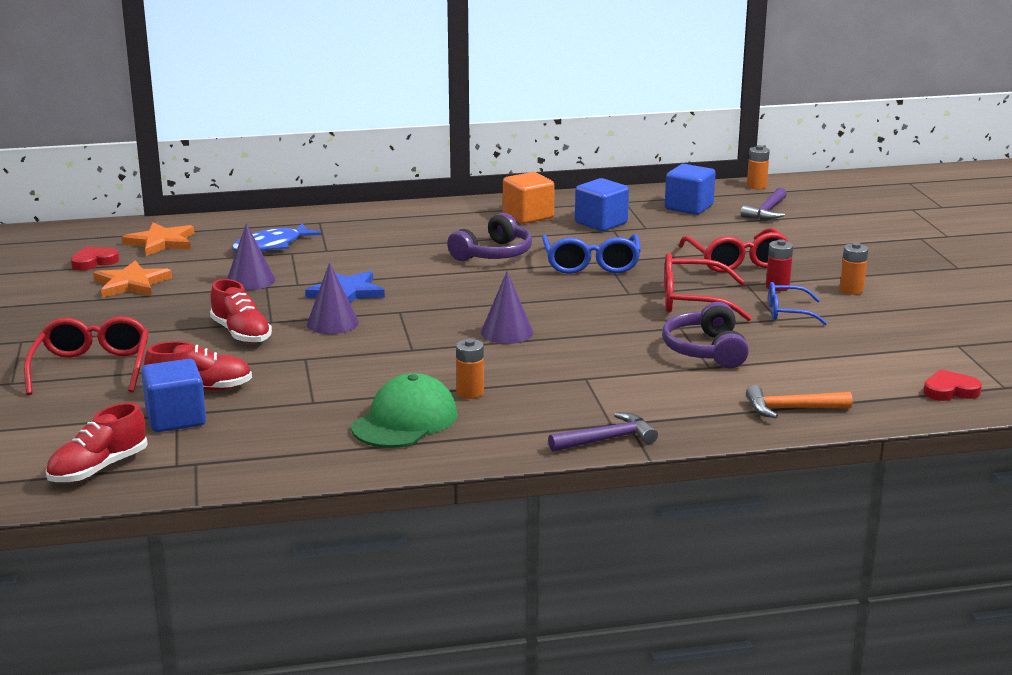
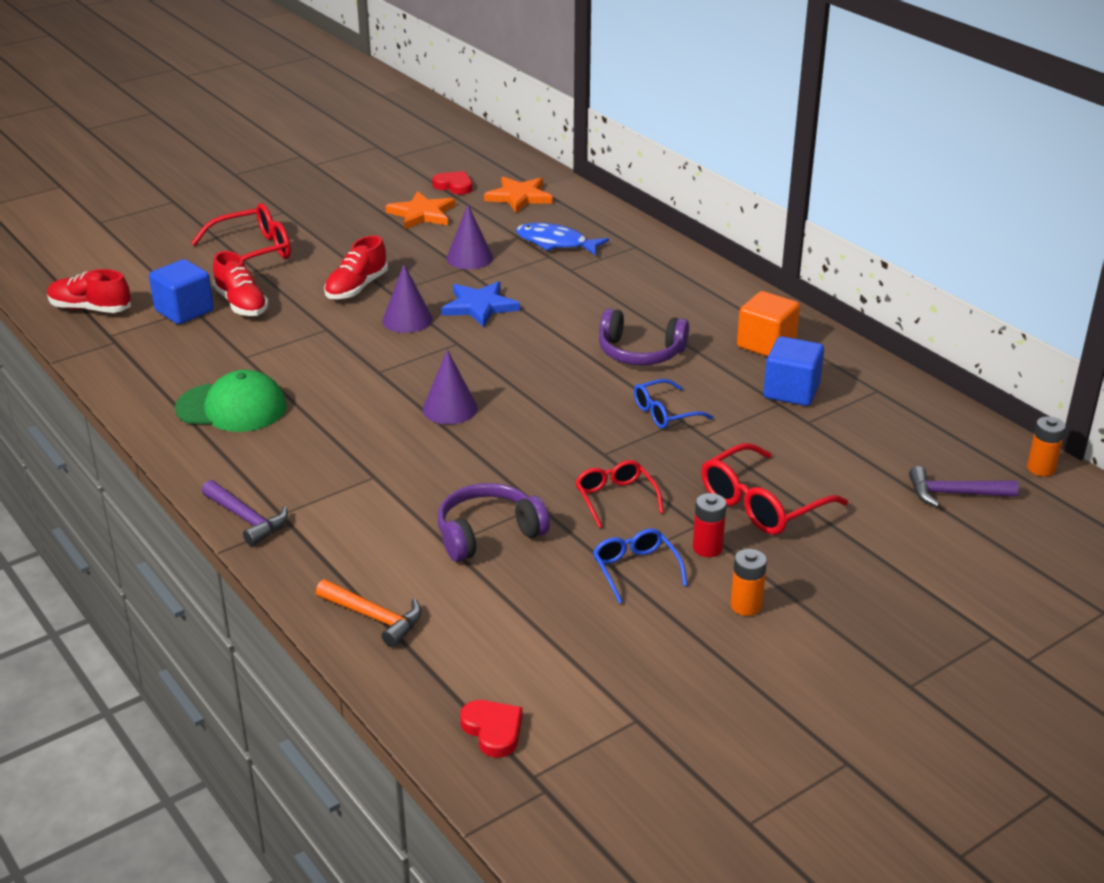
camera: 65 degrees right, 10 degrees up
(470, 393) = (304, 424): orange battery -> none
(591, 264) = (665, 413): blue glasses -> blue glasses, size x0.62
(689, 207) = (906, 436): blue cube -> none
(693, 301) = (615, 499): red glasses -> red glasses, size x0.62
(790, 409) = (375, 618): orange hammer -> orange hammer turned 150 degrees clockwise

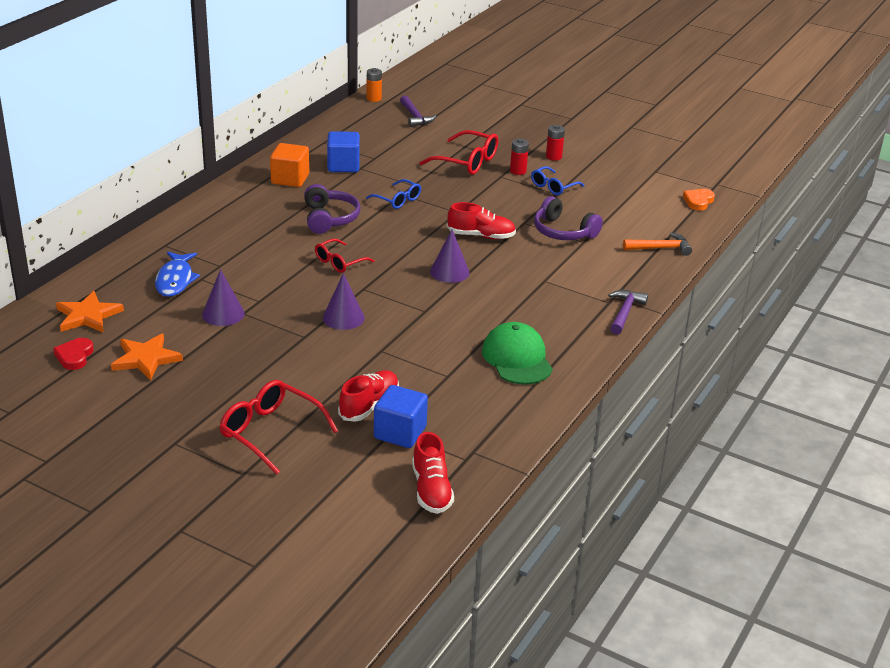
camera: 115 degrees left, 0 degrees up
(356, 288) = (306, 355): red shoe -> red shoe (481, 236)
(375, 618) = (661, 248): orange hammer -> orange hammer turned 75 degrees clockwise
(479, 306) = (303, 291): blue star -> none
(493, 730) = (698, 201): red heart -> orange heart
(615, 499) = (498, 201): red glasses -> red glasses (340, 262)
(746, 606) = (553, 157): orange battery -> red battery

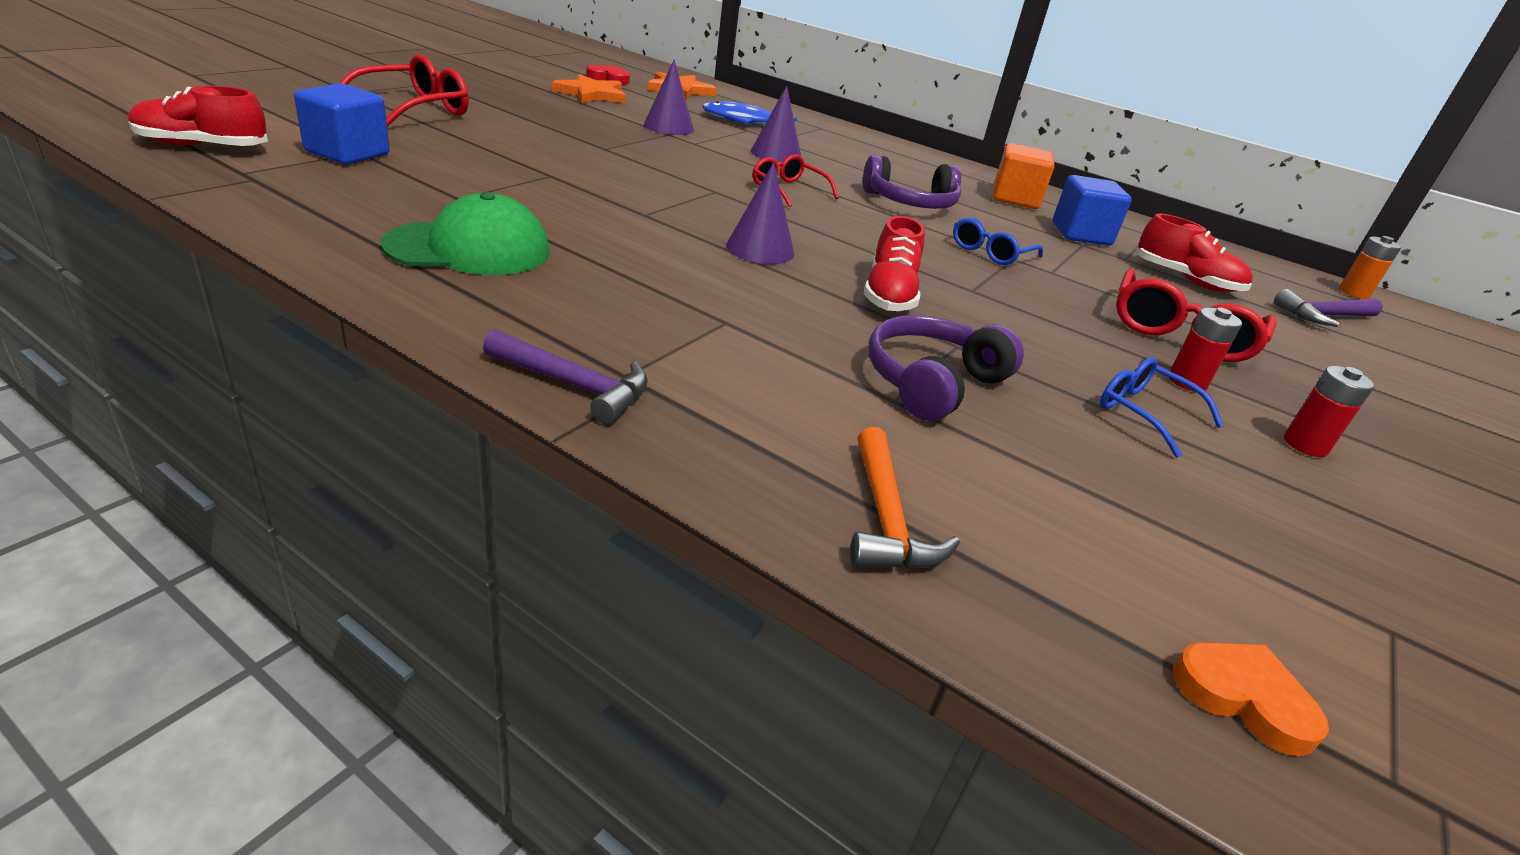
camera: 90 degrees right, 0 degrees up
(343, 317) = (642, 170): purple cone -> purple cone (776, 154)
(369, 406) = (424, 150): red shoe -> red shoe (1185, 279)

